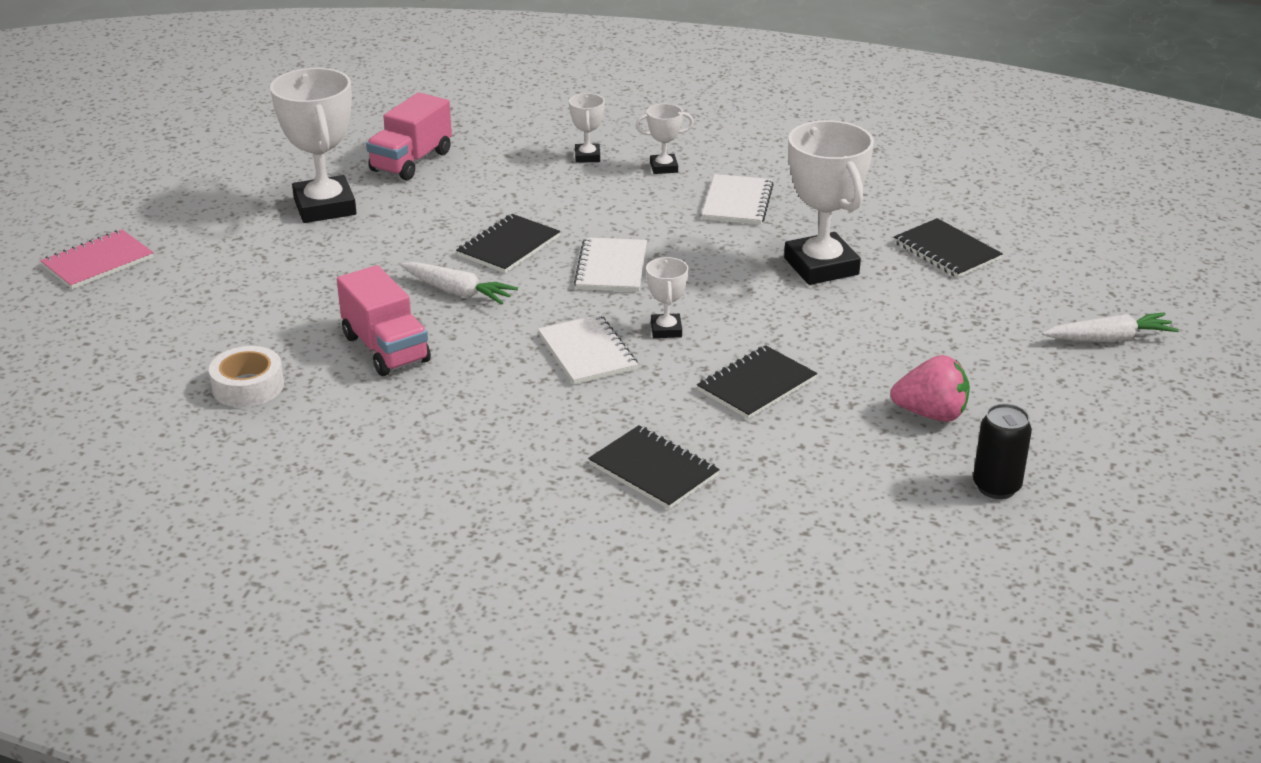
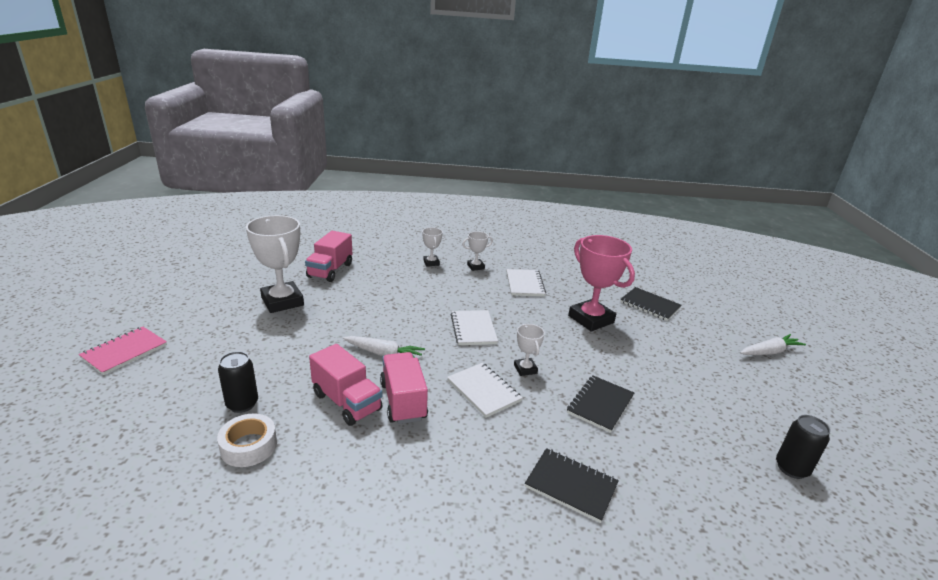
camera: 15 degrees left, 5 degrees down
(246, 339) = (242, 404): none -> black can
(464, 354) = (403, 401): none -> pink truck
(509, 246) = (406, 319): black notebook -> none
(821, 266) = (591, 319): white trophy -> pink trophy
(931, 414) = (714, 414): pink strawberry -> none

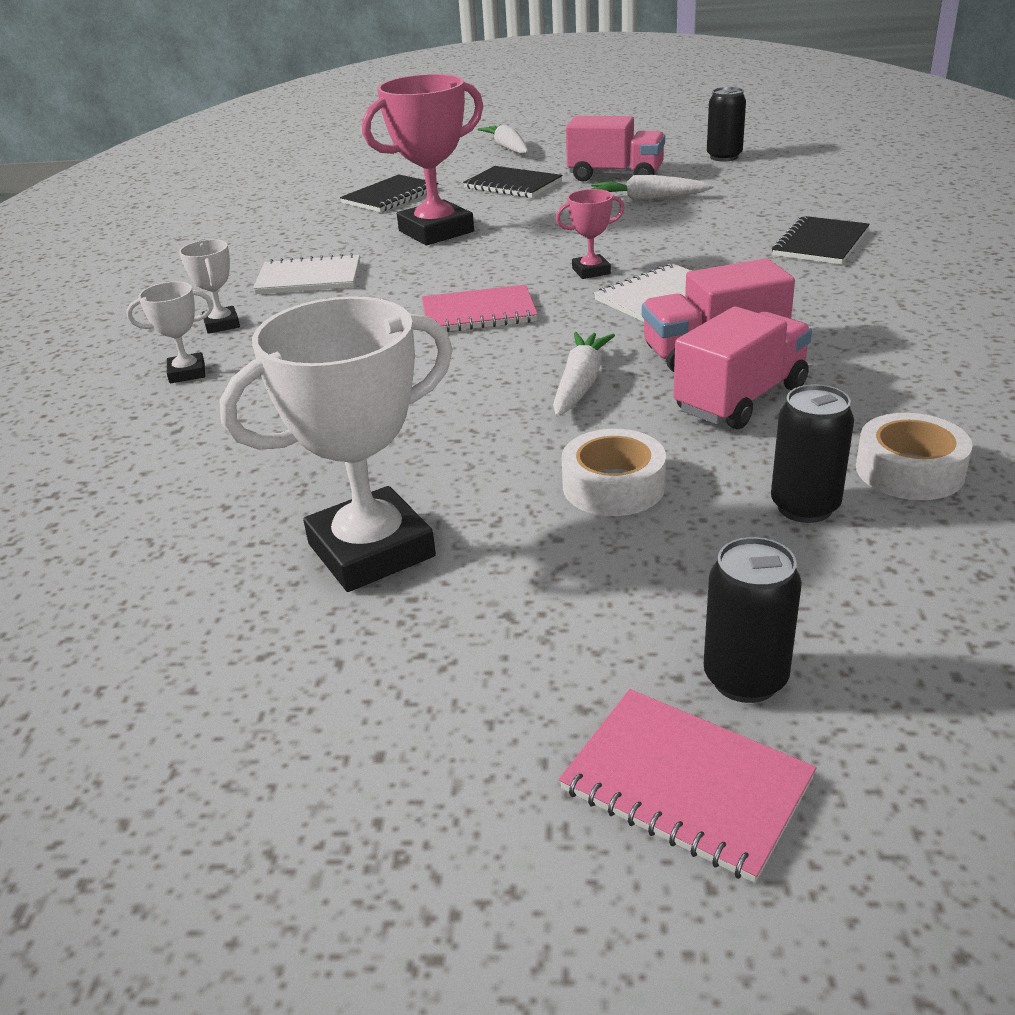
camera: 85 degrees left, 5 degrees up
(156, 370) = (745, 679): none -> black can
(290, 354) = (613, 486): none -> white tape
(330, 270) = (195, 506): pink truck -> pink truck (615, 176)
(473, 329) = (478, 313): white notebook -> pink notebook
(525, 369) = (591, 271): white trophy -> pink trophy
(600, 404) = (657, 228): black notebook -> black notebook (513, 185)
(663, 408) = (648, 199): none -> white carrot

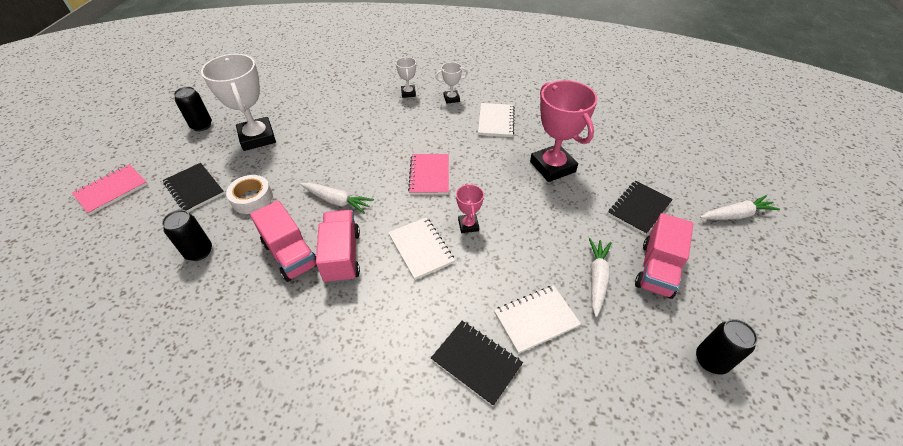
camera: 95 degrees right, 15 degrees up
(390, 196) = (621, 150): black notebook -> black notebook (194, 188)
(733, 221) = (536, 319): none -> white notebook
(745, 679) = (134, 211): black can -> black can (202, 126)
(909, 471) = (196, 297): white tape -> none

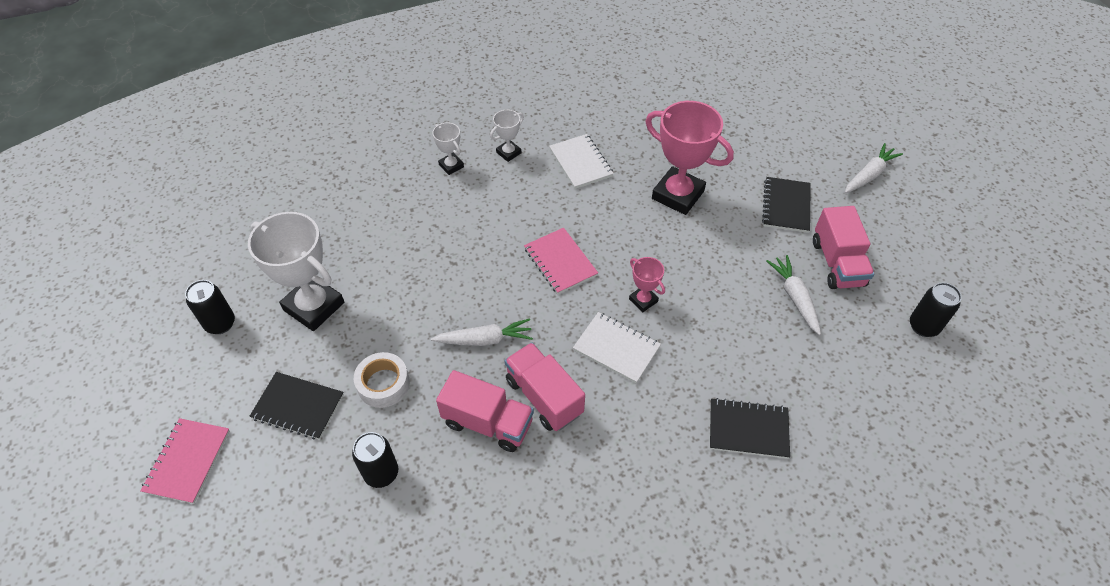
camera: 30 degrees left, 5 degrees up
(536, 319) = (770, 363): white notebook -> none

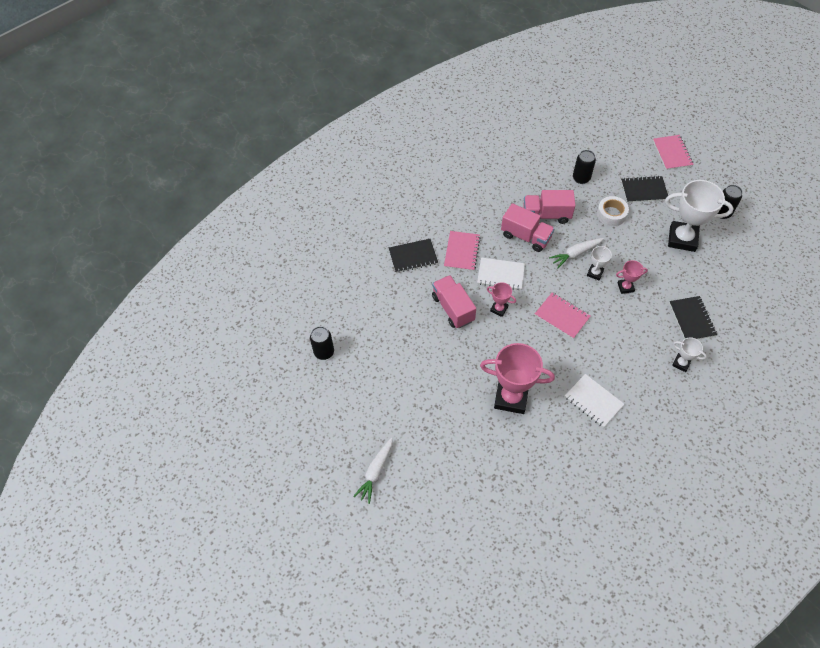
camera: 160 degrees right, 5 degrees up
(448, 269) = (625, 287): none -> pink trophy
(508, 153) = (650, 390): white trophy -> white trophy (595, 273)
(662, 408) = (461, 252): none -> pink notebook
(786, 206) = (431, 417): black notebook -> black notebook (691, 319)
(795, 297) = (407, 344): white carrot -> none
(837, 263) = (385, 380): pink truck -> pink truck (453, 308)

